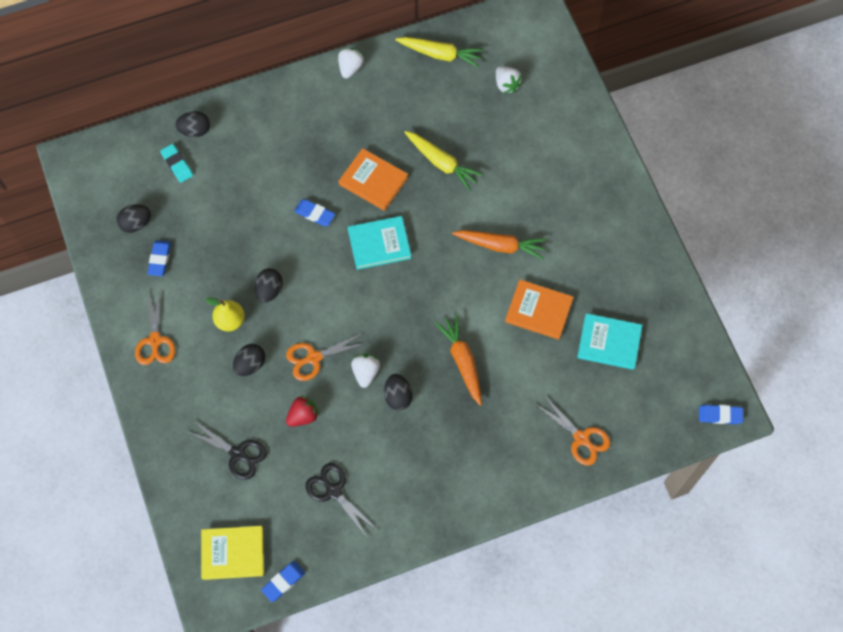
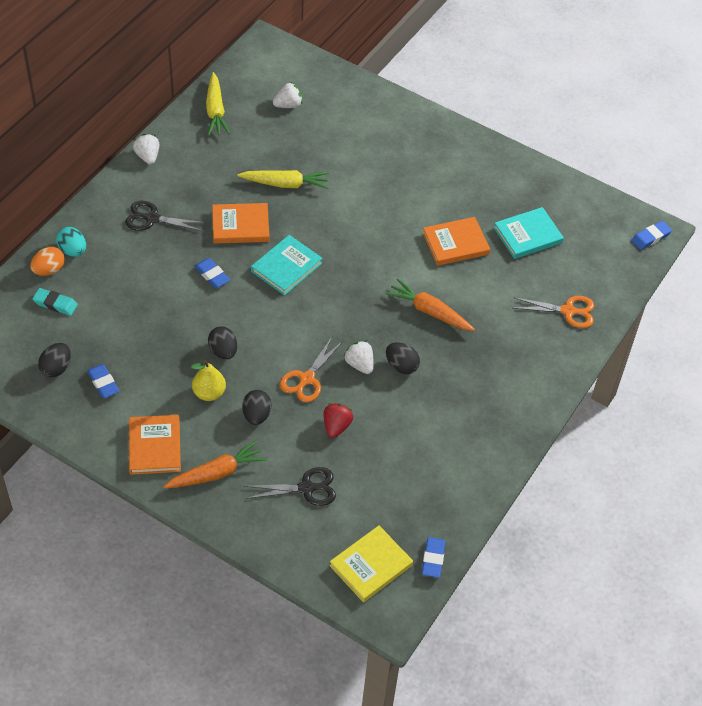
camera: 40 degrees left, 15 degrees down
(155, 340) = (155, 446): orange scissors -> orange book
(195, 130) = (49, 270): black egg -> orange egg
(226, 123) = (73, 251): none -> turquoise egg
(315, 214) = (212, 275): blue eraser -> blue eraser turned 60 degrees clockwise
(333, 491) = (413, 466): black scissors -> black scissors (152, 218)
(440, 54) = (215, 111): yellow carrot -> yellow carrot turned 105 degrees clockwise
(500, 246) = (385, 216): orange carrot -> orange carrot (217, 473)
(506, 85) = (288, 105): white strawberry -> white strawberry turned 45 degrees counterclockwise

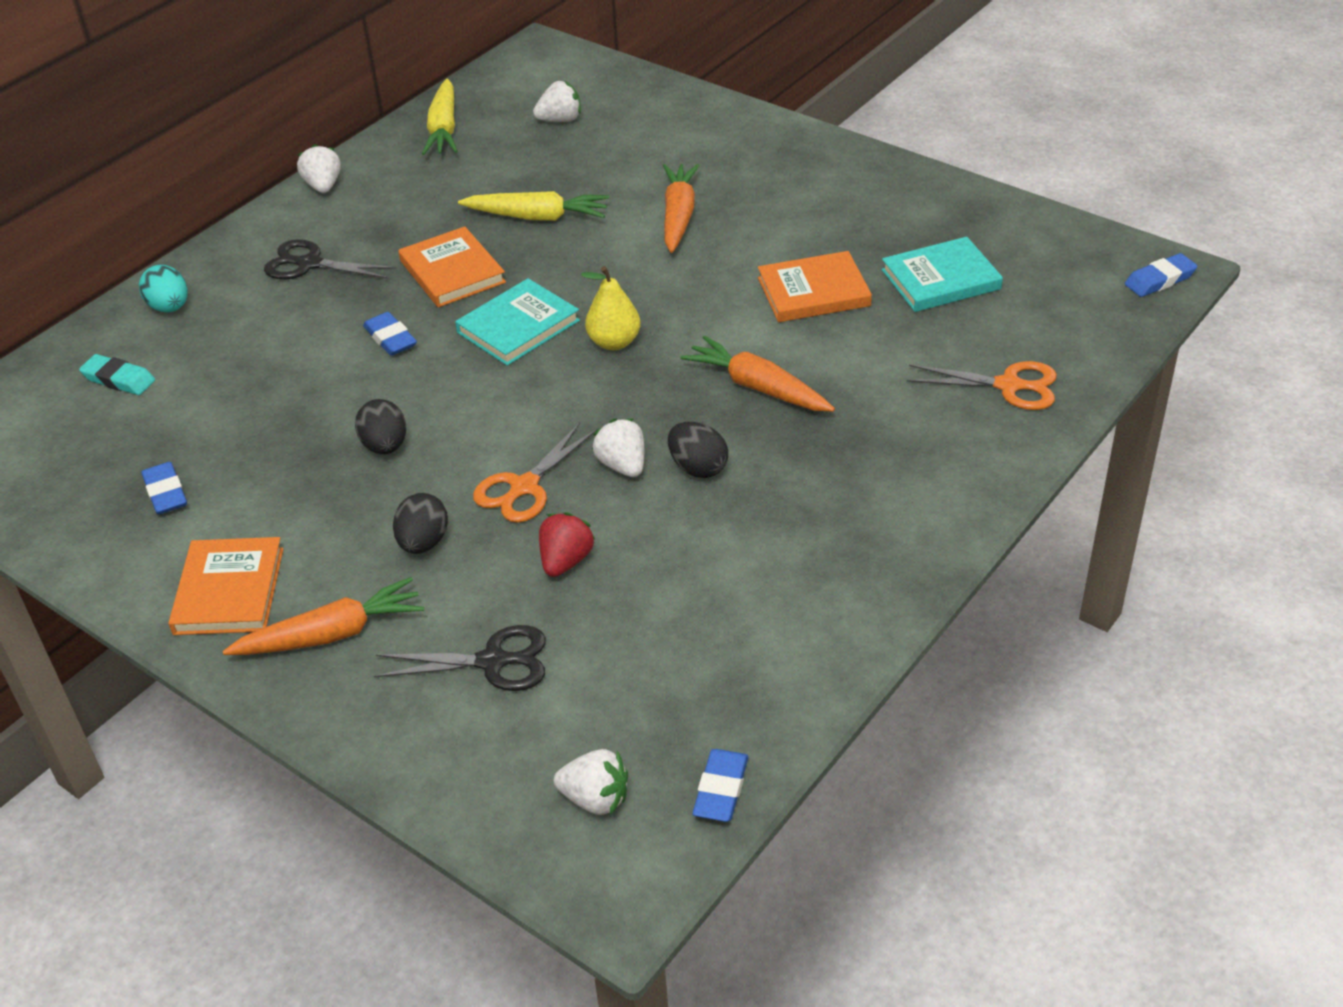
camera: 10 degrees right, 10 degrees down
(49, 270) = (123, 333): orange egg -> none
(56, 368) = (92, 471): black egg -> none
(209, 393) = (346, 508): yellow pear -> yellow pear (614, 342)
(240, 226) = (452, 272): orange book -> orange book turned 60 degrees clockwise
(371, 185) = (678, 216): none -> orange carrot
(371, 565) = (595, 799): yellow book -> white strawberry

